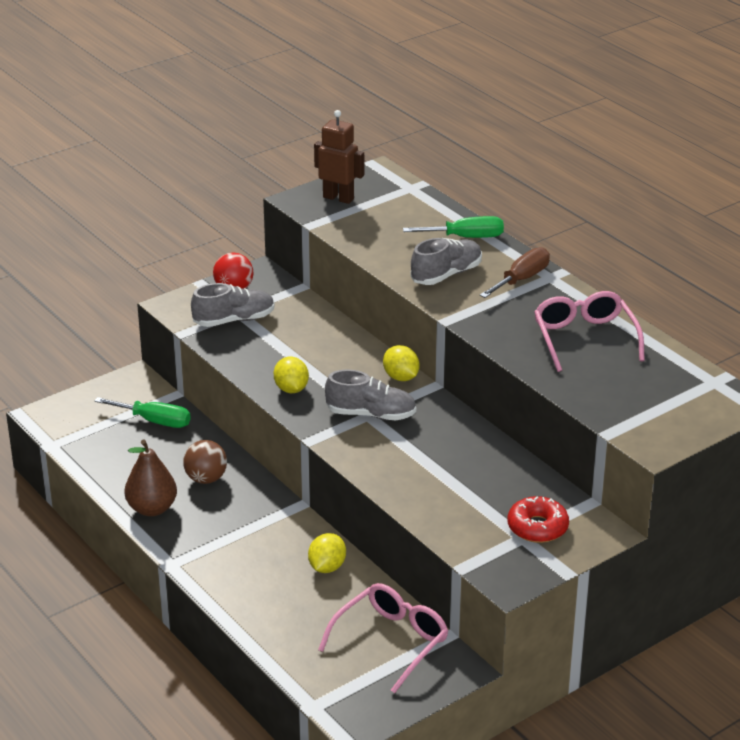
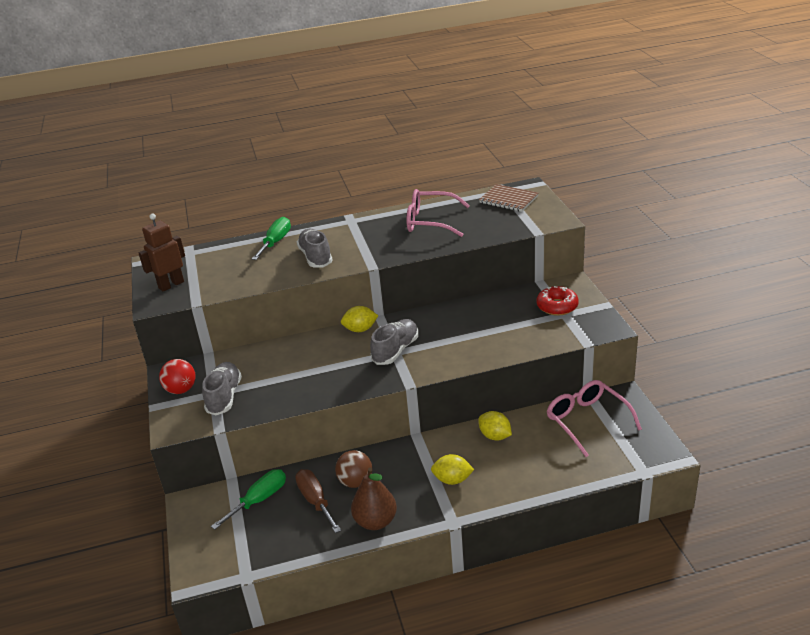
camera: 65 degrees left, 0 degrees up
(291, 389) = (339, 382): yellow lemon -> yellow lemon (452, 480)
(521, 279) = (345, 231): brown screwdriver -> brown screwdriver (315, 501)
(689, 392) = (508, 199): none -> brown notebook

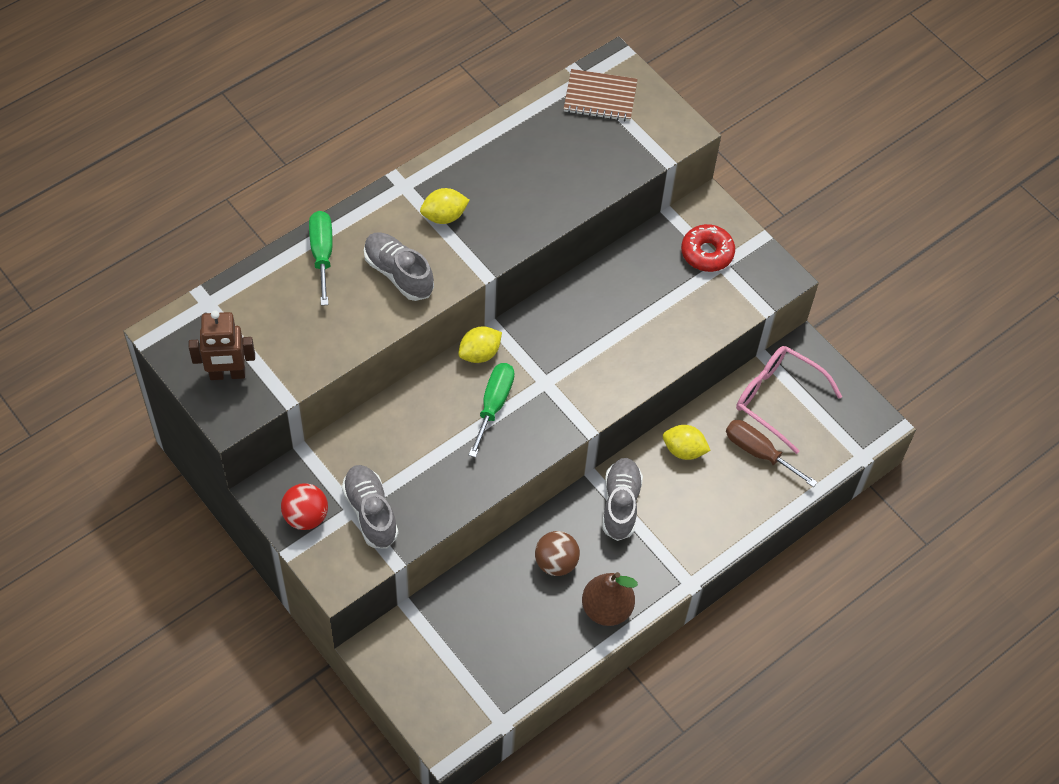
camera: 30 degrees left, 25 degrees up
(171, 285) = (227, 374): brown robot -> brown robot turned 120 degrees counterclockwise
(259, 500) = (457, 621): green screwdriver -> green screwdriver (494, 405)
(315, 501) = (524, 603): brown screwdriver -> brown screwdriver (758, 452)
(395, 350) = (544, 379): grey shoe -> grey shoe (620, 504)
(430, 221) = (516, 166): pink glasses -> none
(452, 480) = (664, 527): yellow lemon -> yellow lemon (444, 216)

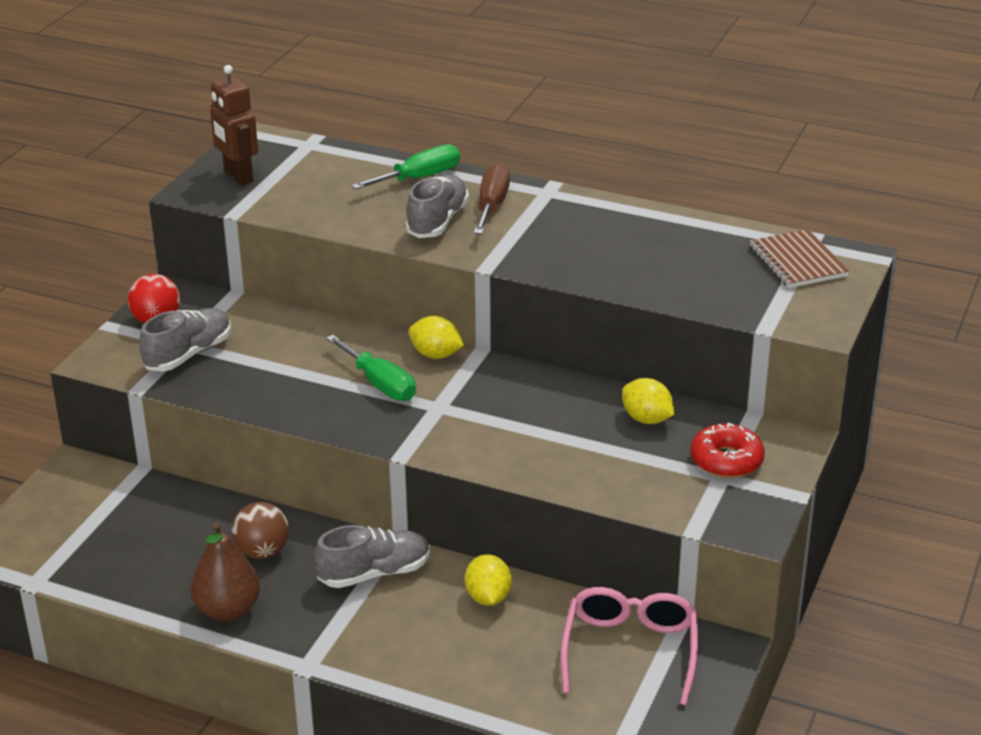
camera: 65 degrees right, 25 degrees down
(444, 216) = (534, 223): yellow lemon -> yellow lemon (646, 419)
(494, 405) = (380, 384): green screwdriver -> green screwdriver turned 60 degrees clockwise
(758, 452) = (538, 661): brown screwdriver -> brown screwdriver (491, 206)

